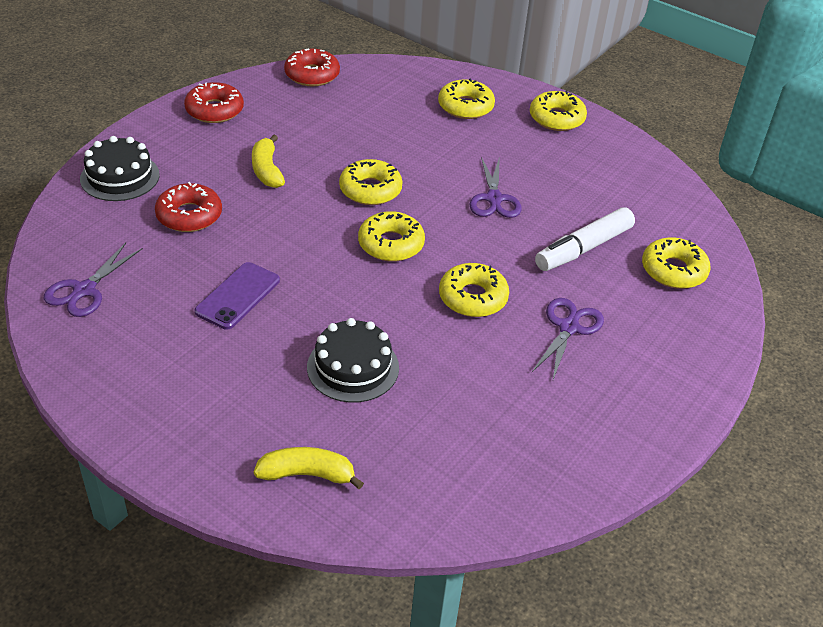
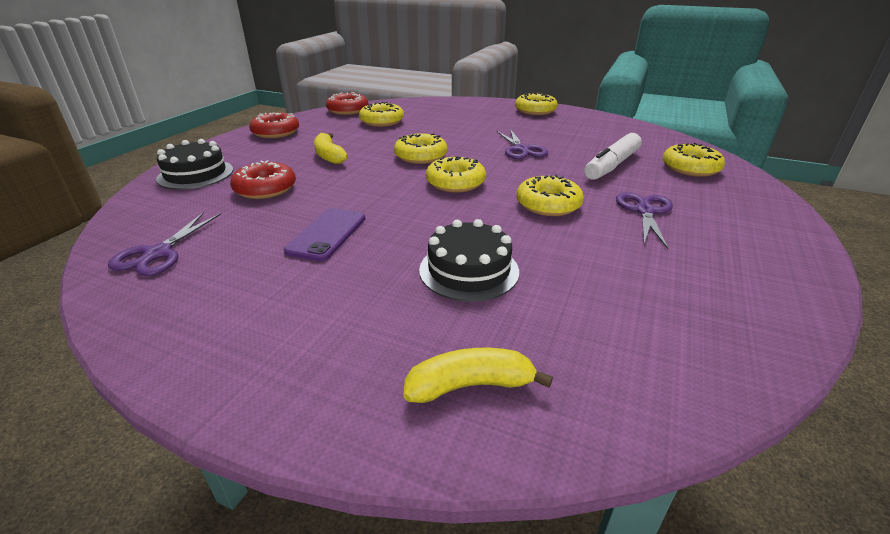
camera: 10 degrees left, 10 degrees down
(465, 106) = (468, 112): yellow donut -> yellow donut (382, 121)

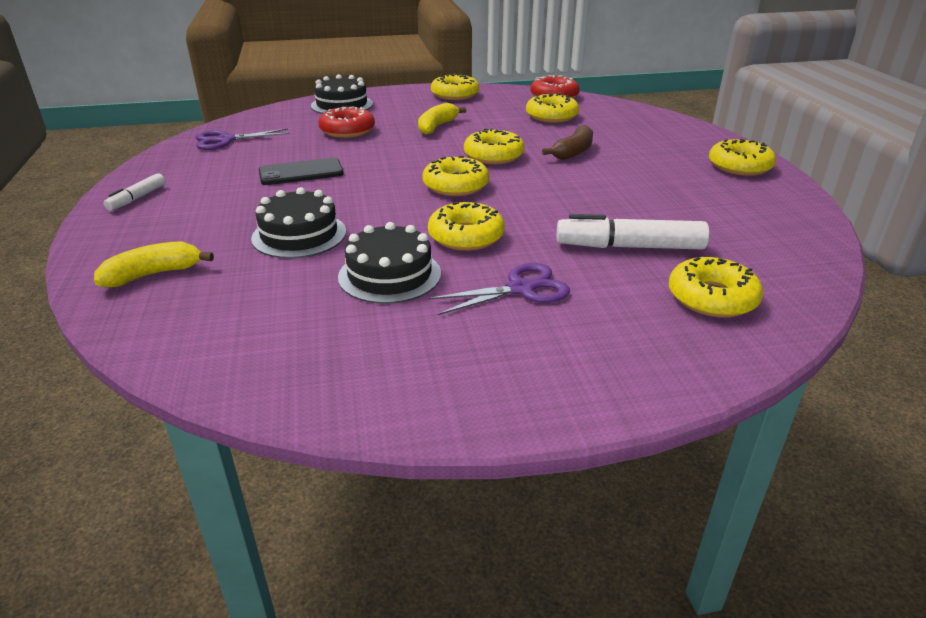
camera: 55 degrees right, 0 degrees up
(227, 356) = (137, 198): none -> white marker
(276, 132) = (455, 95): red donut -> yellow donut
(327, 234) = (301, 172): purple phone -> black phone
(453, 135) = (573, 152): none -> brown banana
(470, 385) = (153, 274): yellow banana -> yellow banana turned 75 degrees counterclockwise
(521, 149) = (592, 191): purple scissors -> none
(586, 250) = (389, 275): none -> black cake

